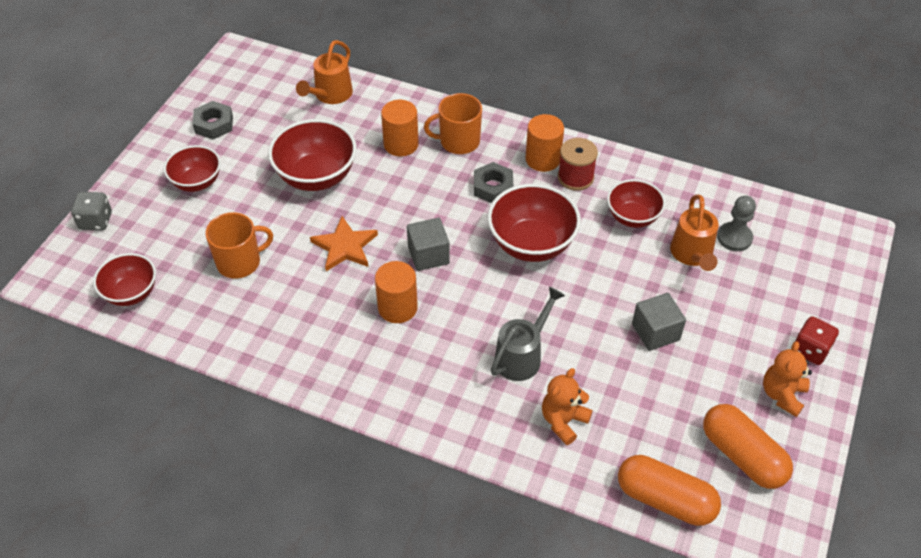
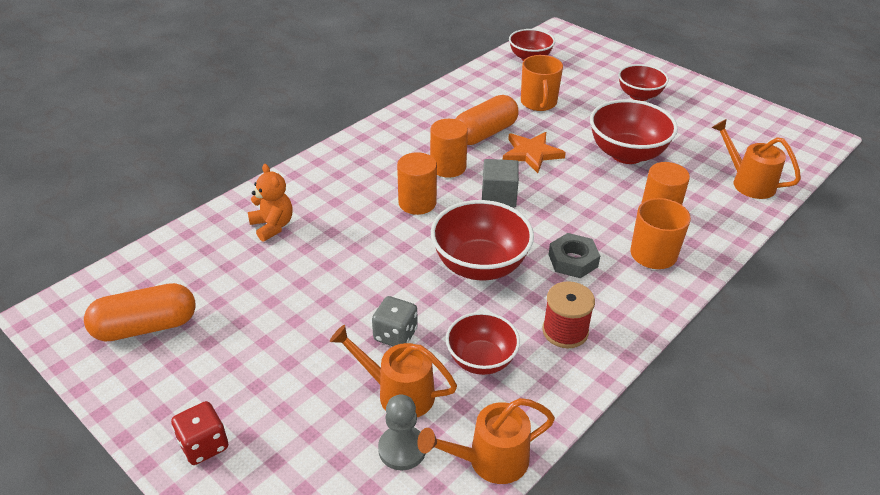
camera: 110 degrees right, 10 degrees down
(96, 221) = (610, 52): grey dice -> grey dice (395, 335)
(214, 124) = (713, 112): grey nut -> none
(522, 355) = (353, 222): grey watering can -> none
(543, 159) = (605, 312): orange cylinder -> orange cylinder (417, 203)
(655, 332) = (318, 319): grey cube -> none
(665, 499) = (156, 260): orange capsule -> orange capsule (485, 133)
(712, 192) = (489, 461): none -> orange watering can
(782, 395) = (176, 389): orange teddy bear -> none

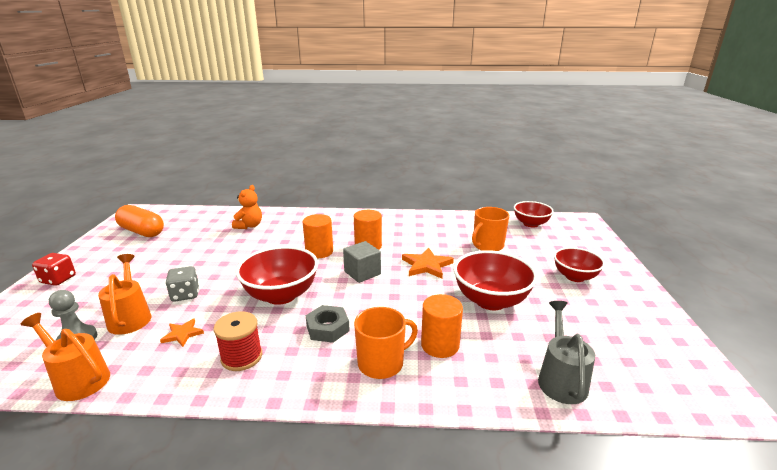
camera: 50 degrees right, 15 degrees down
(481, 360) = (182, 334): red bowl -> orange star
(485, 133) = (421, 243): orange capsule -> none
(747, 182) = (560, 378): orange watering can -> grey watering can

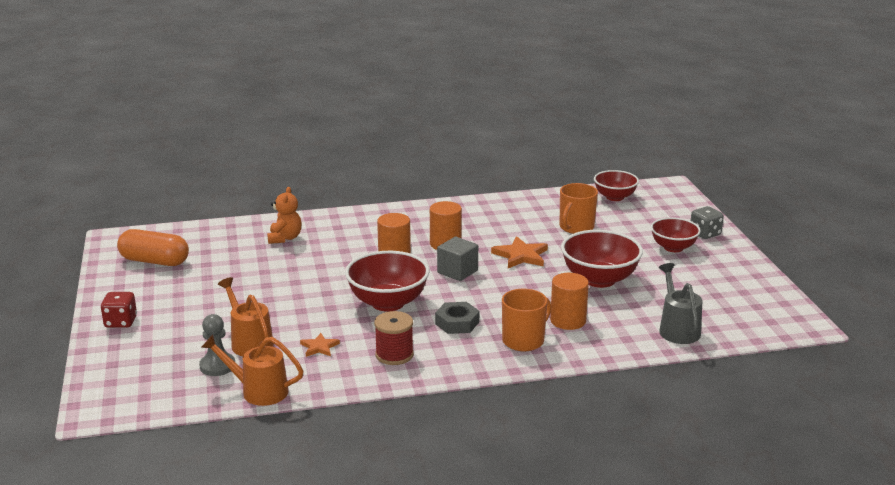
camera: 15 degrees left, 0 degrees up
(185, 294) = (285, 316): grey dice -> grey dice (705, 234)

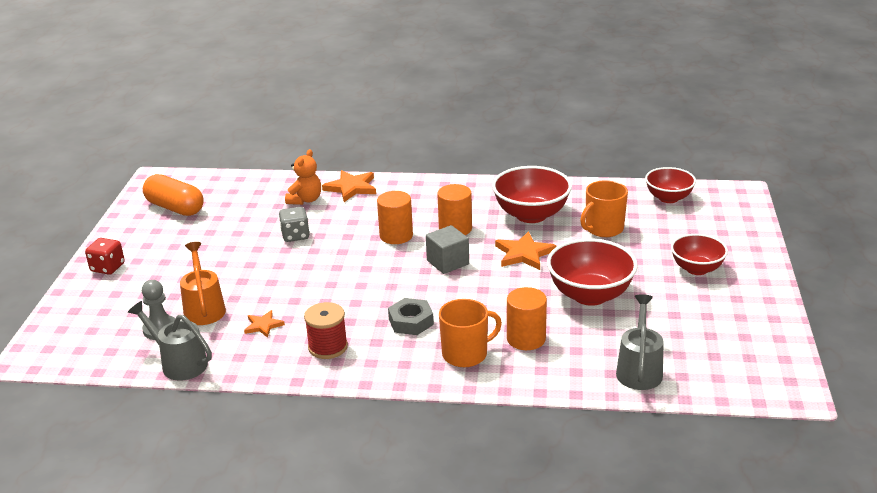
camera: 20 degrees right, 5 degrees up
(258, 391) = (179, 363): orange watering can -> grey watering can
(323, 222) = (351, 188): none -> orange star
(388, 303) = (358, 287): red bowl -> red bowl (531, 215)
(705, 234) = (744, 257): grey dice -> grey dice (295, 235)

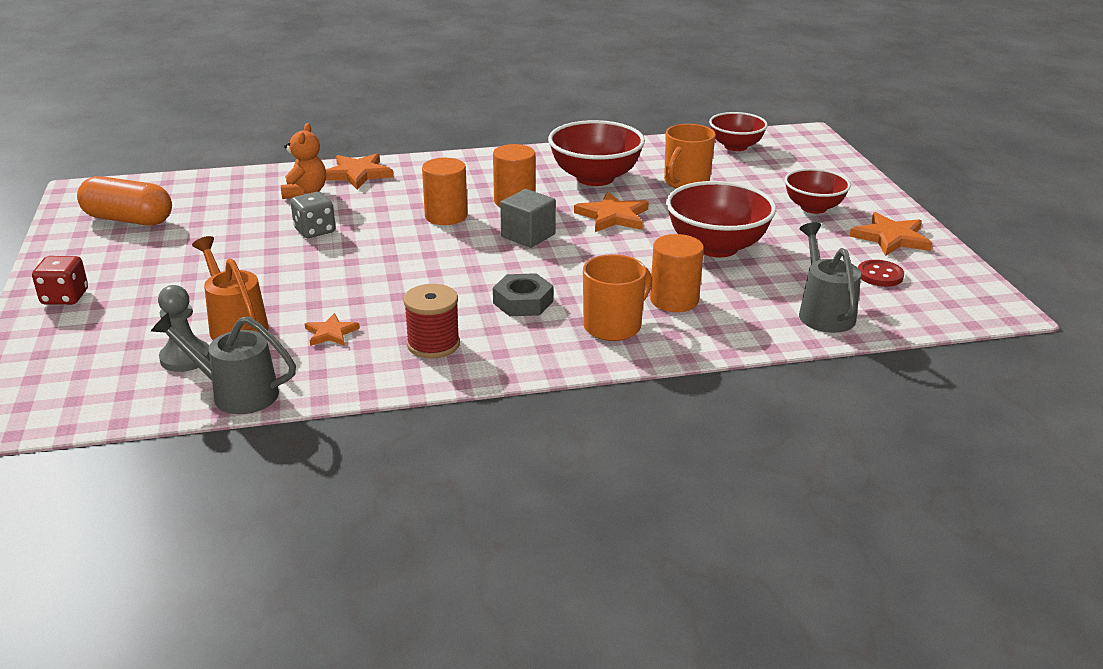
camera: 20 degrees left, 0 degrees up
(710, 343) = (880, 275): none -> red button
(745, 308) = (891, 238): none -> orange star

